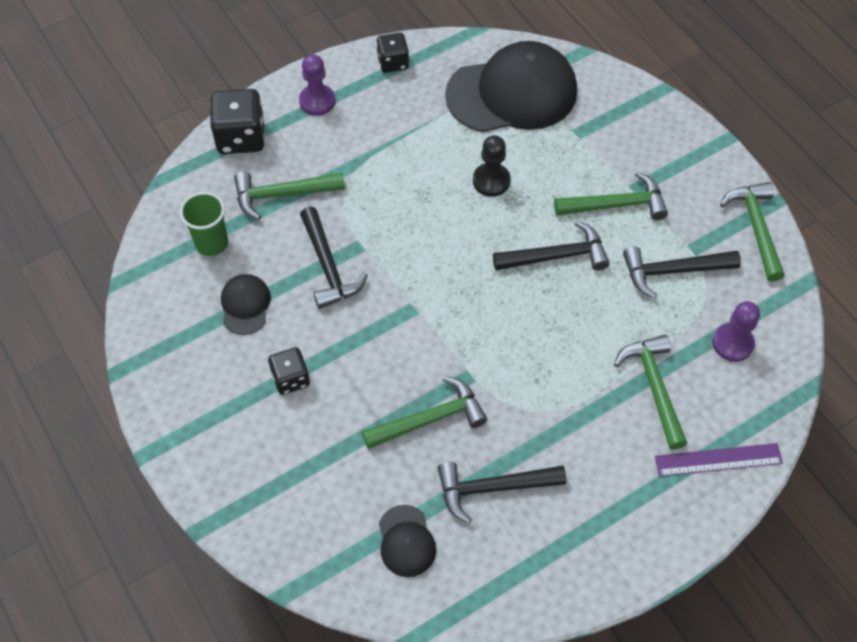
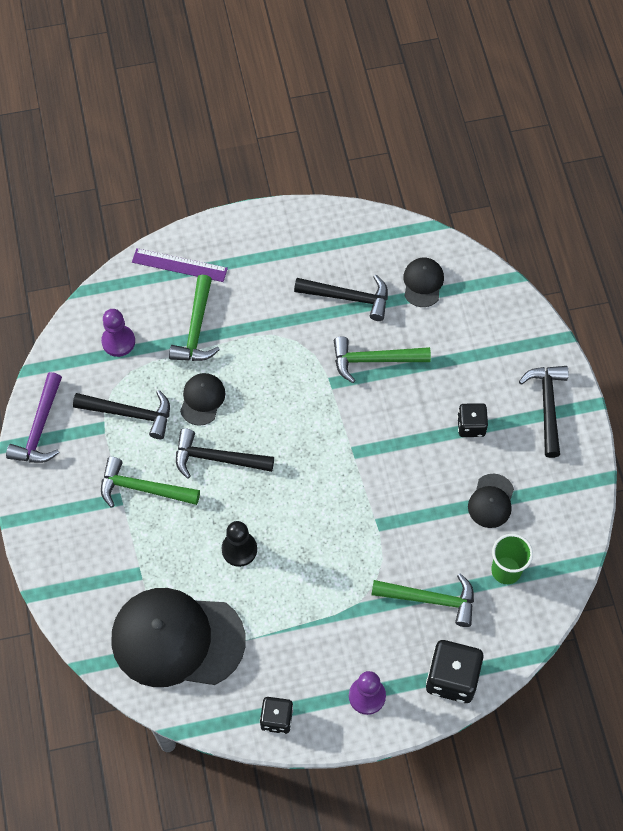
camera: 160 degrees left, 5 degrees up
(328, 266) = (411, 513): black hammer -> black hammer (547, 406)
(604, 310) = (202, 399): none -> black cap
(756, 228) = (40, 428): green hammer -> purple hammer

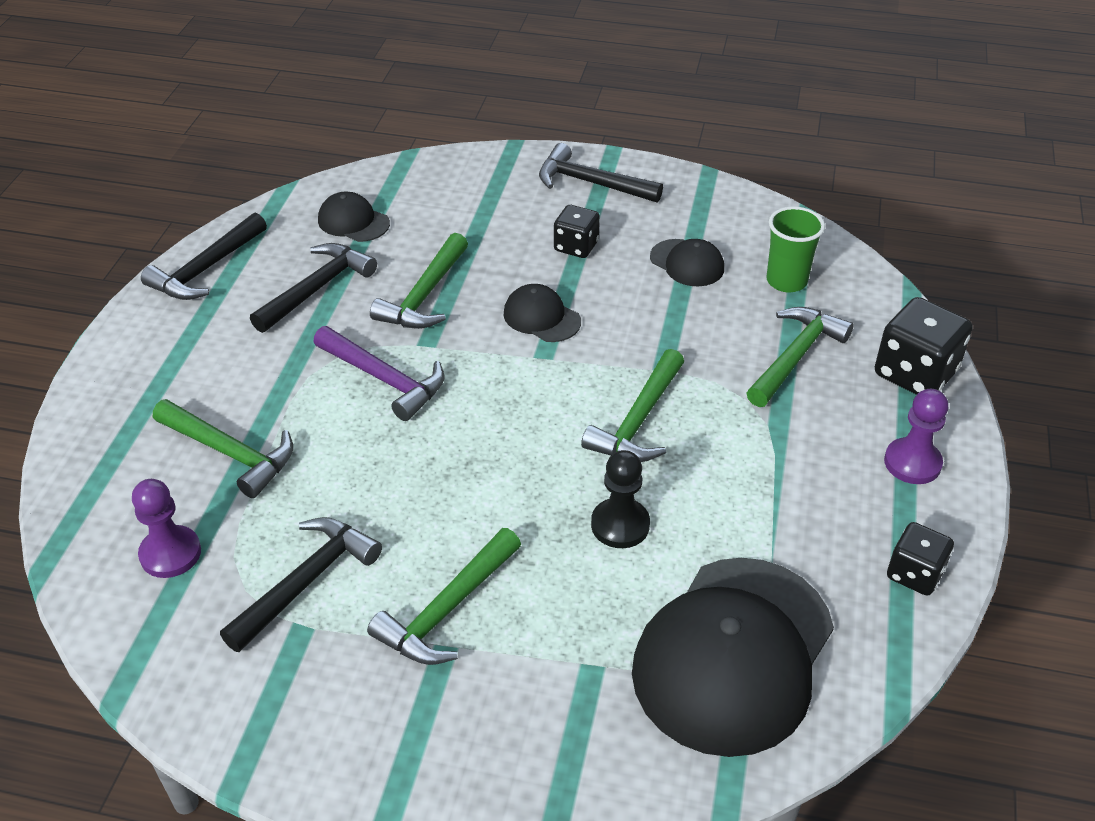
camera: 65 degrees left, 20 degrees down
(40, 428) = (237, 720): purple hammer -> purple hammer (384, 379)
(179, 265) = (111, 437): purple ruler -> none
(202, 399) = (349, 485): black cap -> black cap (541, 317)
(217, 458) = (457, 501): black hammer -> black hammer (206, 269)
(326, 528) = (638, 420): none -> green hammer

